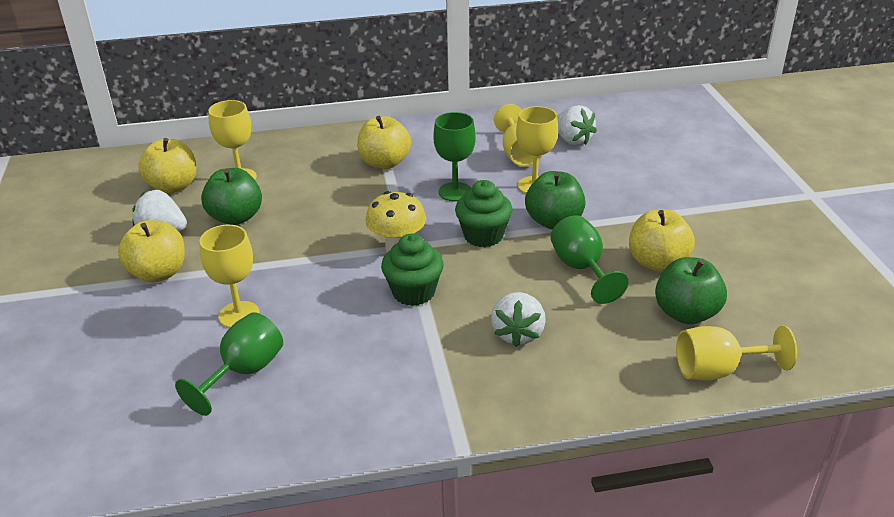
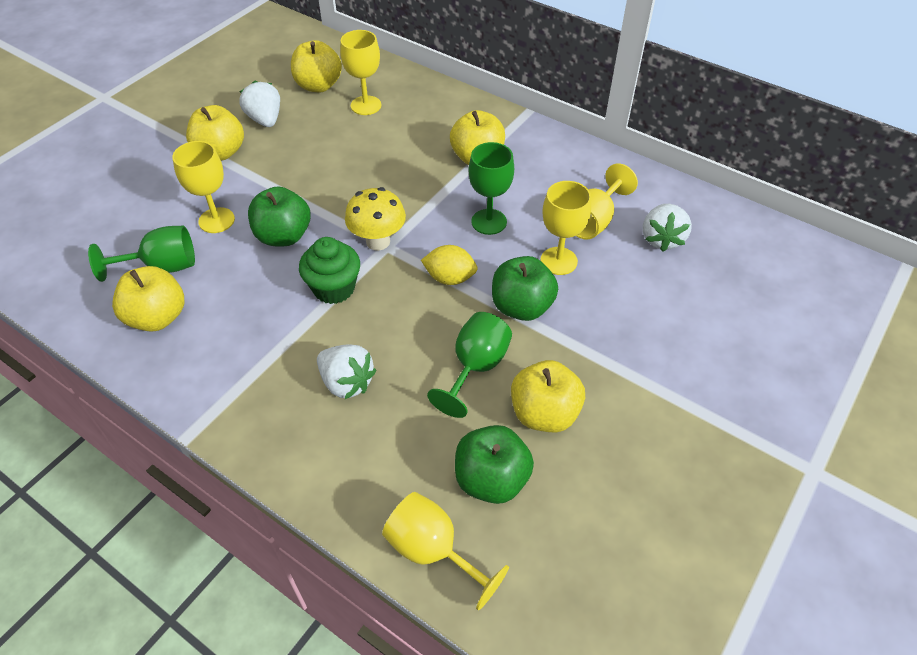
camera: 45 degrees right, 15 degrees up
(236, 217) = (318, 139): green apple -> green apple (283, 236)
(302, 403) = (157, 317): none -> yellow apple
(483, 236) = (450, 278): green cupcake -> yellow lemon
(518, 334) = (347, 382): white strawberry -> white strawberry turned 105 degrees counterclockwise

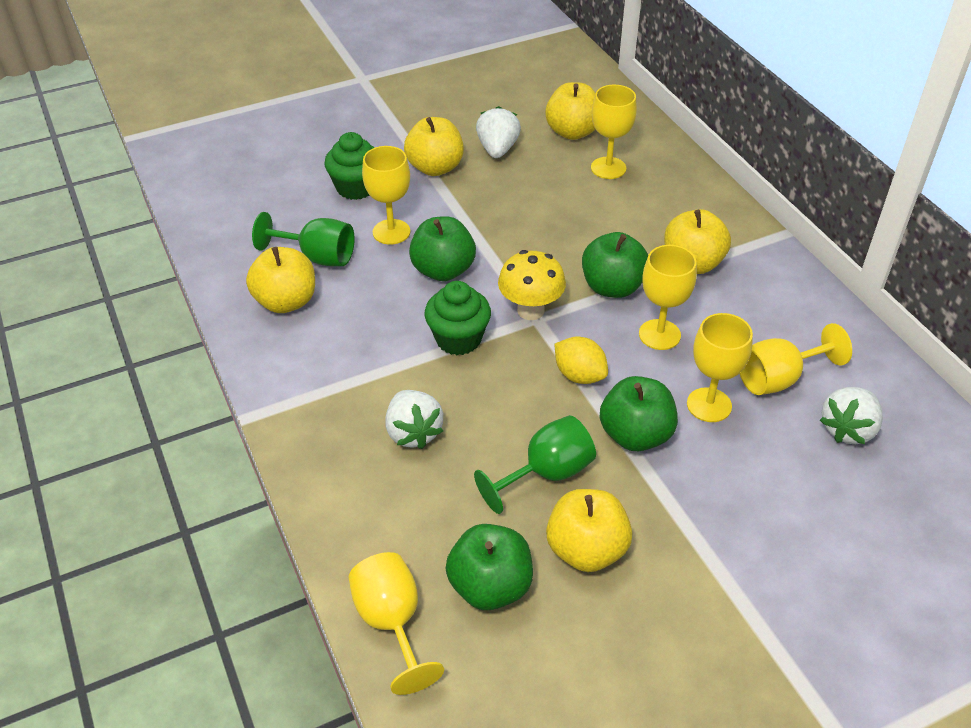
camera: 30 degrees right, 5 degrees down
(159, 193) = (356, 188): none -> green cupcake
(430, 198) = (612, 287): none -> green apple
(489, 222) = (659, 335): green goblet -> yellow goblet

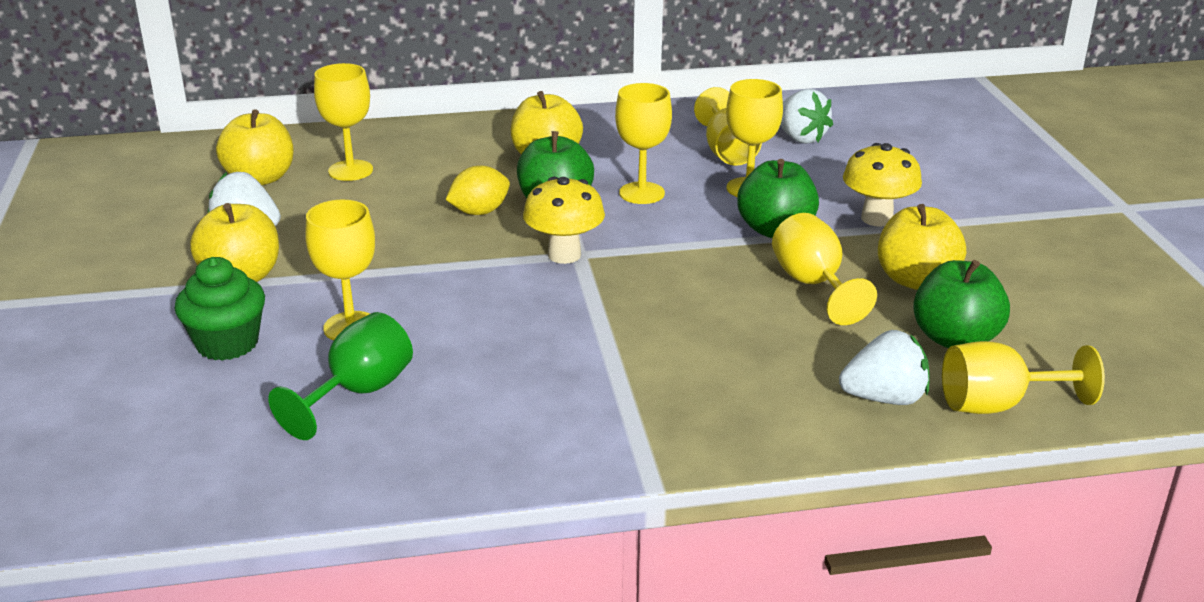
camera: 75 degrees left, 15 degrees down
(286, 301) = (437, 429): yellow apple -> none
(413, 432) = (727, 357): white strawberry -> white strawberry (884, 398)
(443, 270) = (456, 300): green apple -> none
(458, 339) = (586, 306): green cupcake -> none
(546, 473) = (813, 285): green goblet -> yellow goblet
(579, 375) = (680, 244): yellow lemon -> yellow lemon (479, 212)
(697, 510) = (877, 219): none -> yellow mushroom

